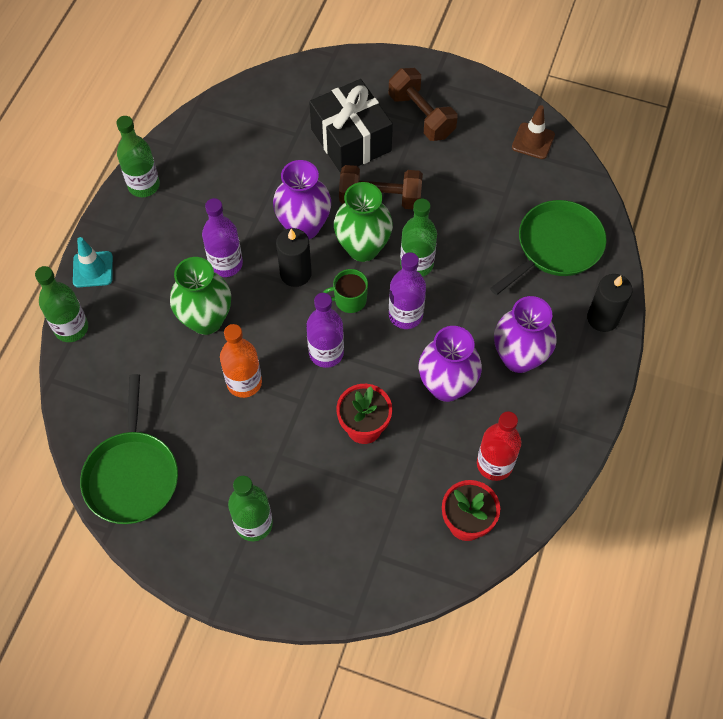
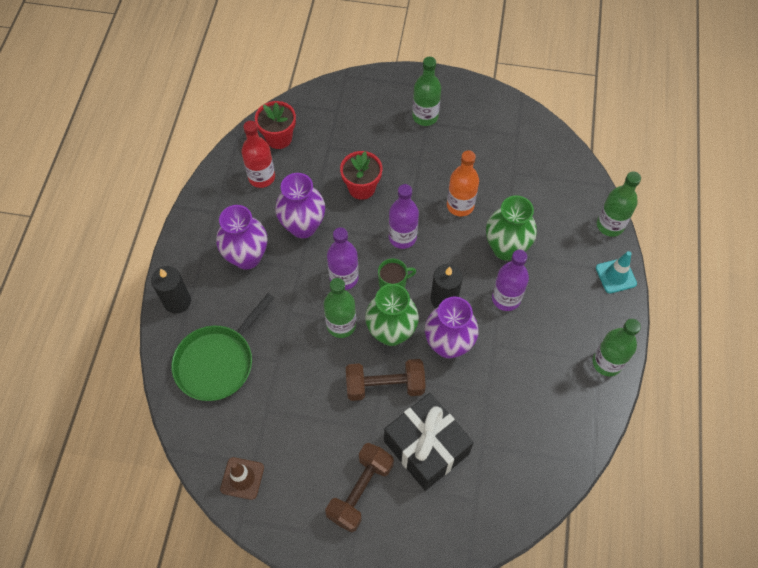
camera: 170 degrees right, 0 degrees up
(132, 475) = (519, 132): green pan -> none
(421, 116) = (360, 491): brown dumbbell -> brown dumbbell turned 75 degrees clockwise

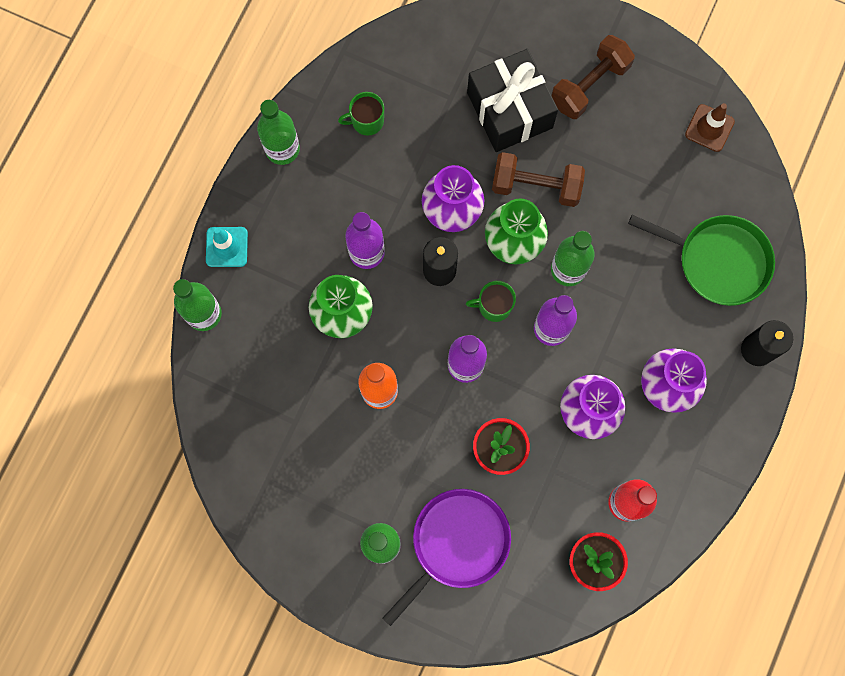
camera: 165 degrees left, 15 degrees up
(217, 362) = (718, 261): green pan -> green pan turned 60 degrees clockwise
(374, 128) = (457, 543): none -> purple pan
(547, 405) = (366, 121): none -> green mug

